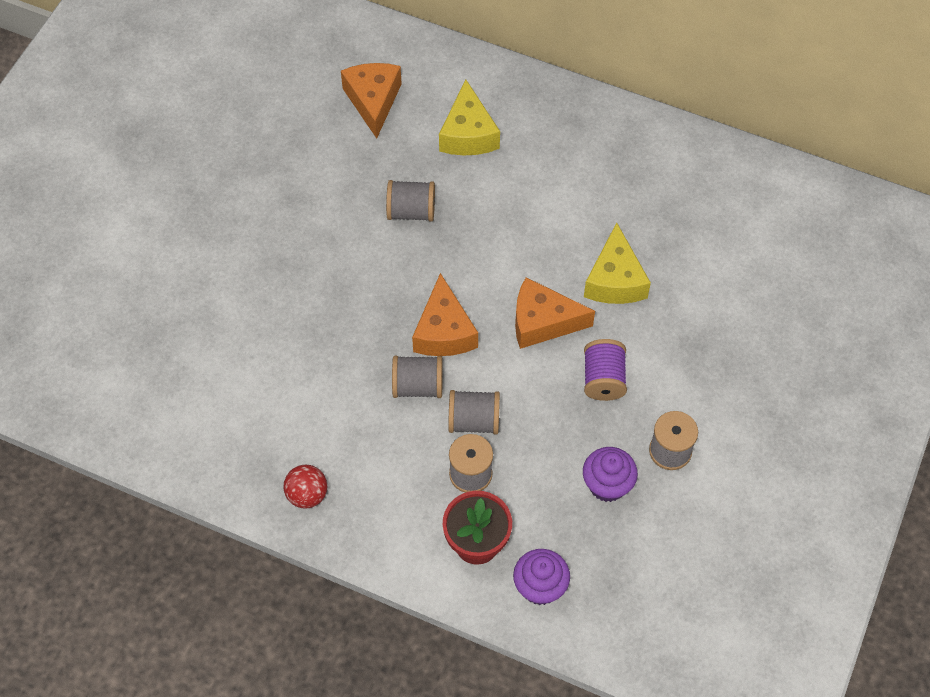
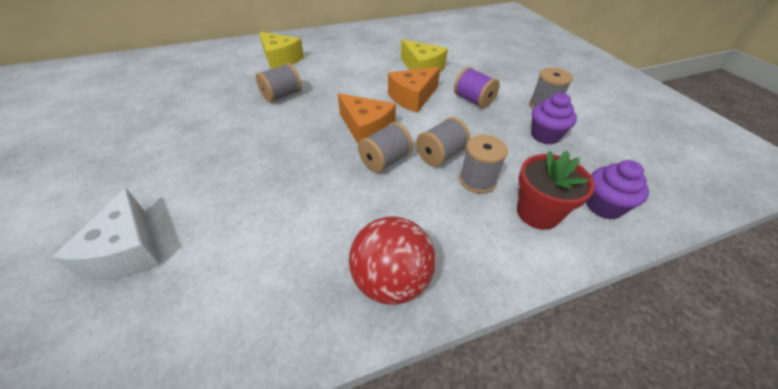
camera: 45 degrees left, 15 degrees down
(166, 322) = (127, 251): none -> white cheese
(307, 495) = (391, 281): red ball -> red ball, size x1.64
(373, 101) = (208, 70): orange cheese -> none

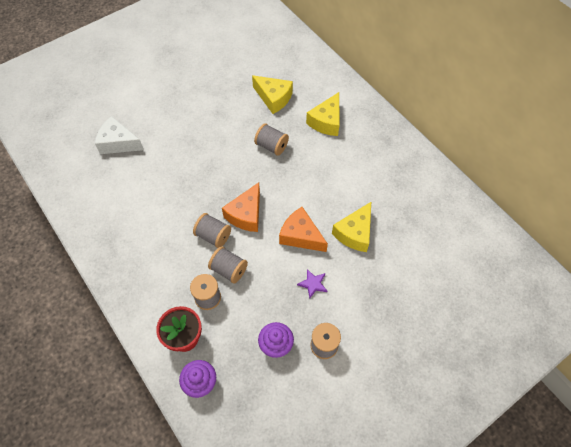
camera: 75 degrees right, 15 degrees up
(127, 251) = (118, 143): white cheese -> white cheese turned 45 degrees clockwise
(215, 83) = (274, 98): none -> yellow cheese
(391, 281) = (120, 263): red ball -> none
(473, 100) = (313, 284): purple spool -> purple star

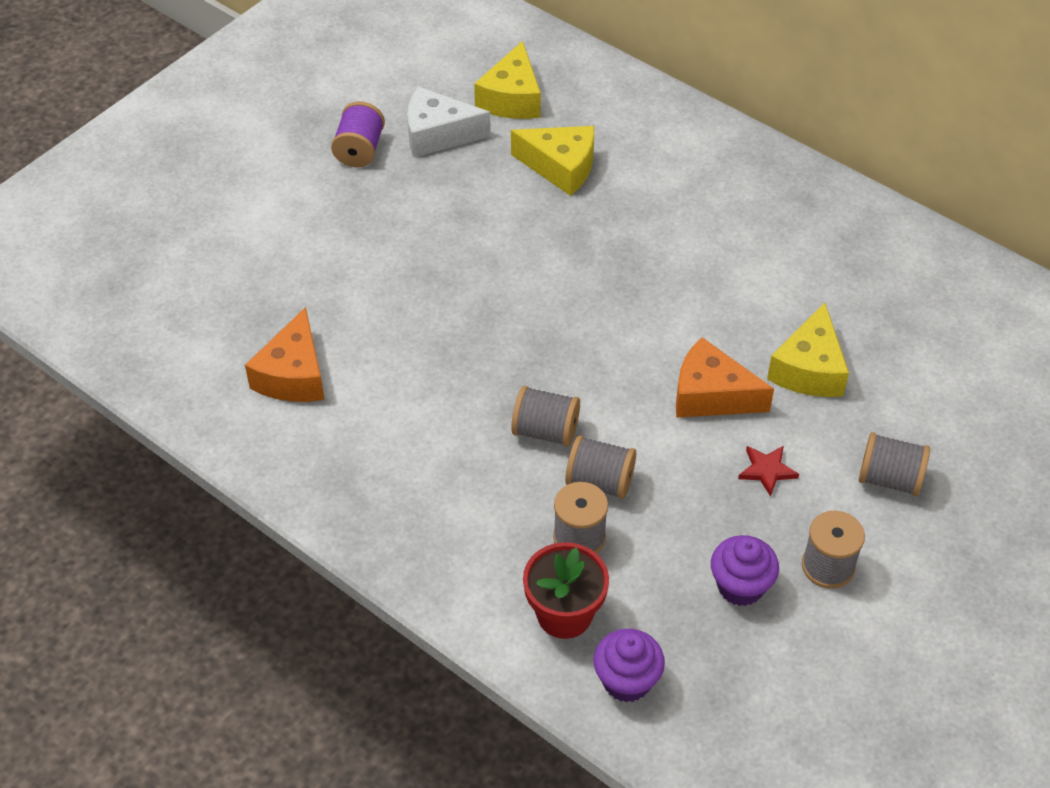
camera: 15 degrees left, 10 degrees down
(118, 143) = (284, 307): white cheese -> white cheese (438, 134)
(184, 70) = (360, 150): none -> purple spool
(246, 214) = (593, 381): orange cheese -> orange cheese (293, 375)
(271, 146) = (592, 252): grey spool -> grey spool (889, 479)
(313, 284) = (767, 470): purple star -> red star
(326, 121) = (679, 189): yellow cheese -> yellow cheese (512, 98)

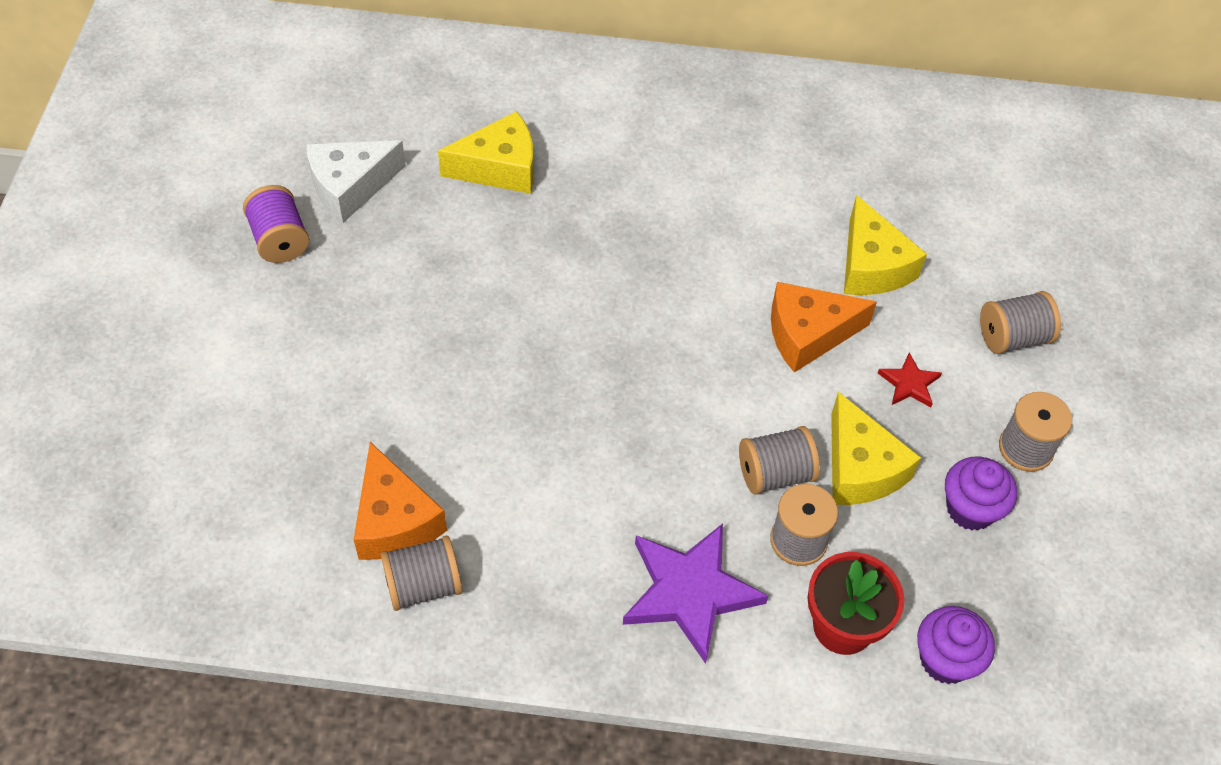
camera: 35 degrees left, 5 degrees up
(466, 530) = (690, 592): none -> purple star
(512, 98) = (397, 116): yellow cheese -> yellow cheese (860, 468)
(545, 431) = (688, 449): grey spool -> grey spool (423, 585)

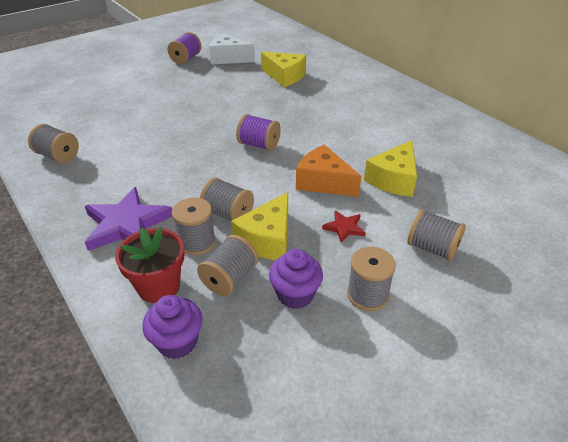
camera: 50 degrees right, 15 degrees down
(394, 520) = (84, 135): orange cheese -> none
(655, 335) = (259, 145): none -> purple spool
(892, 550) = (229, 278): none -> grey spool

